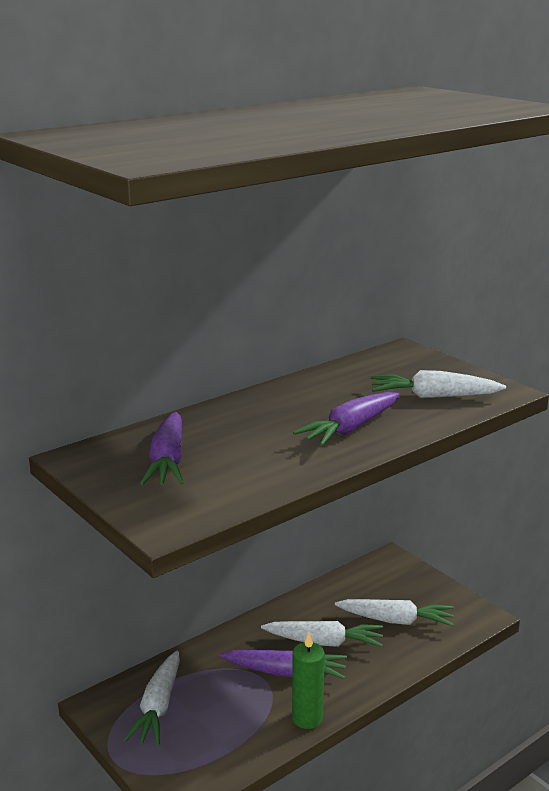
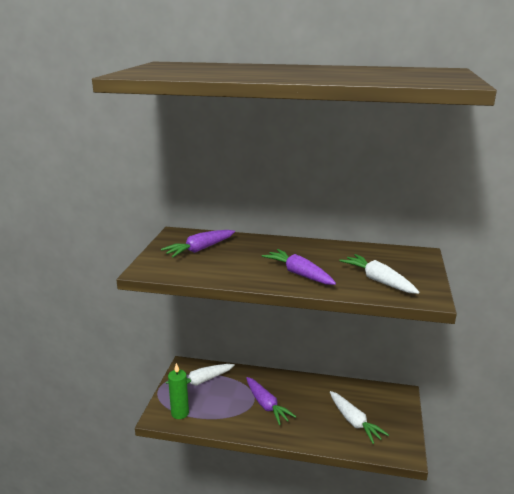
camera: 50 degrees right, 0 degrees up
(307, 718) = (244, 430): green candle -> green candle (180, 413)
(325, 642) = (304, 406): white carrot -> none
(350, 429) = (299, 274): purple carrot -> purple carrot turned 45 degrees clockwise

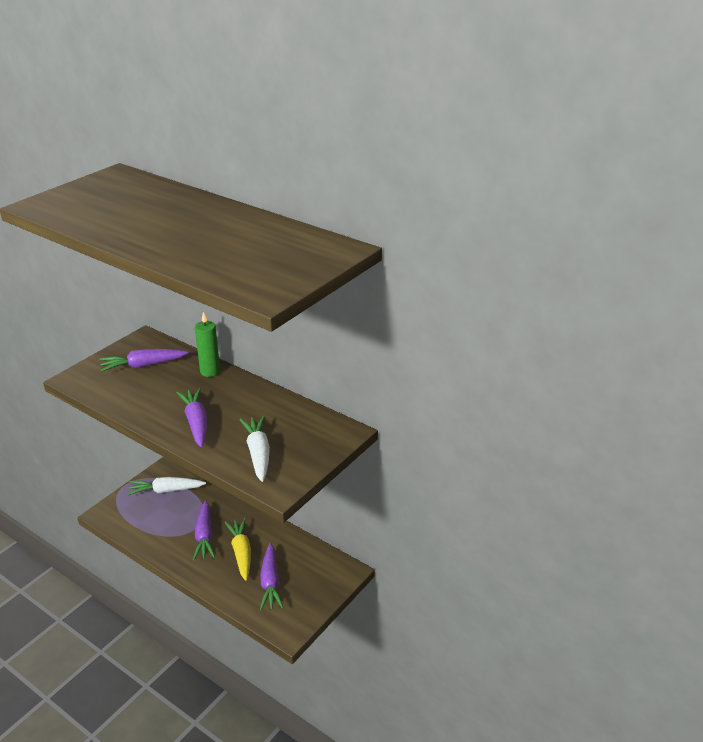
camera: 25 degrees right, 10 degrees up
(180, 413) = (123, 517): green candle -> green candle (210, 371)
(309, 407) = (241, 552): none -> yellow carrot
(354, 422) = (270, 583): white carrot -> purple carrot

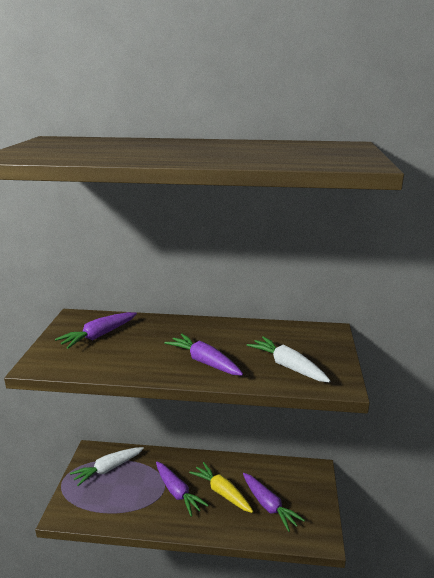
camera: 30 degrees left, 10 degrees down
(210, 371) = (167, 323): green candle -> none

